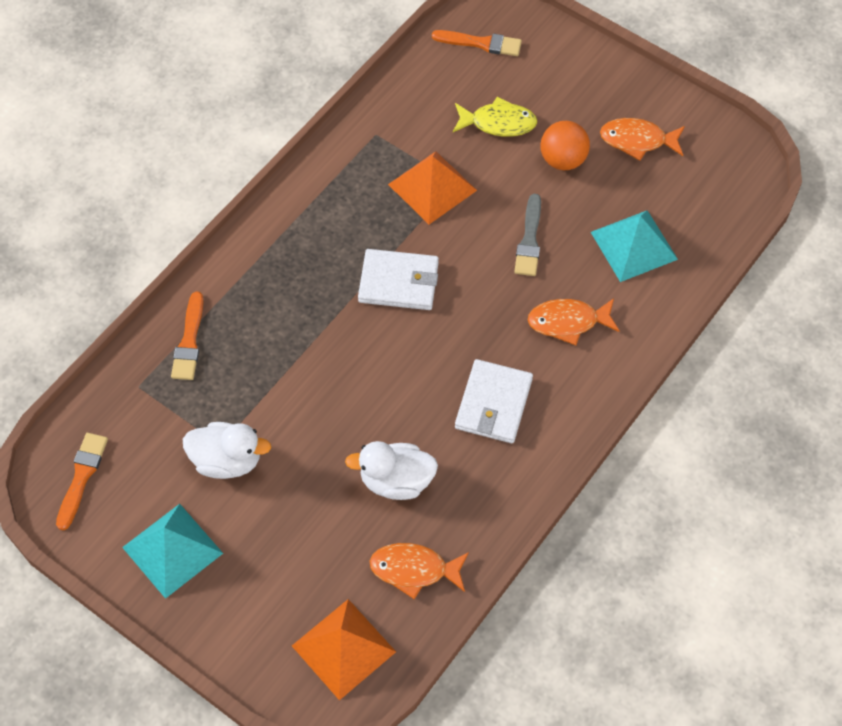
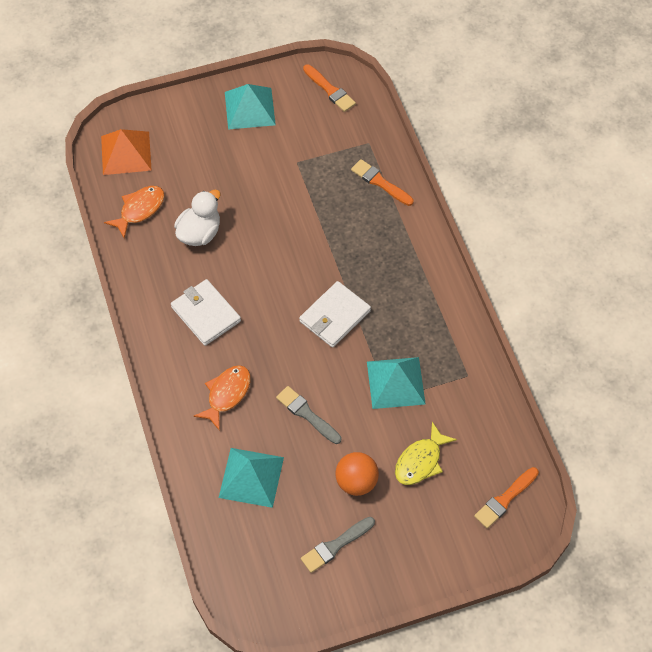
camera: 125 degrees right, 0 degrees up
(227, 461) = (283, 160): white duck -> none
(432, 187) = (396, 382): orange pyramid -> turquoise pyramid
(637, 140) = (335, 545): orange fish -> grey brush

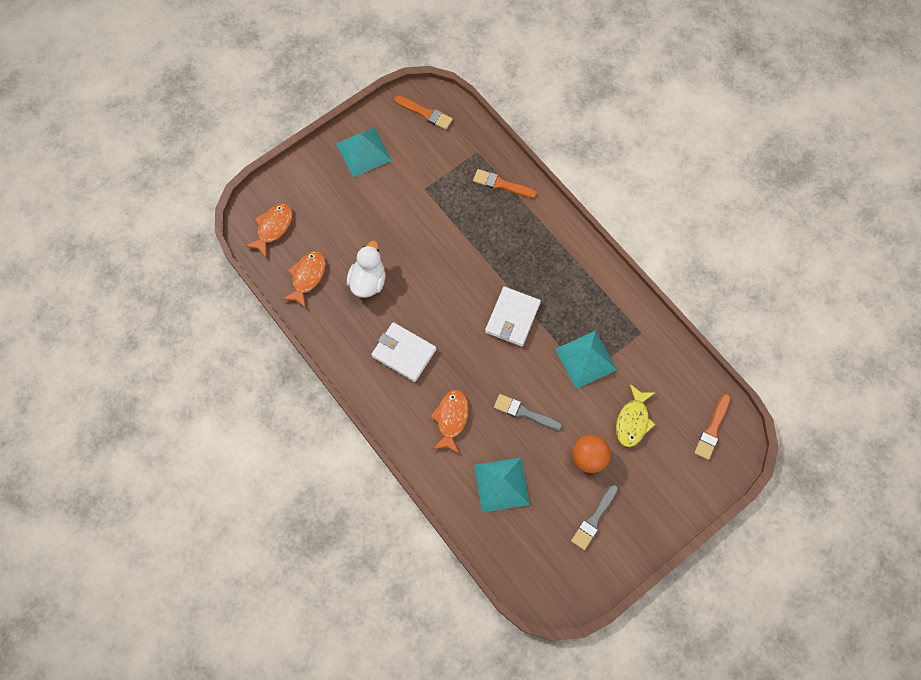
camera: 20 degrees left, 10 degrees up
(126, 153) = (273, 228): orange pyramid -> orange fish

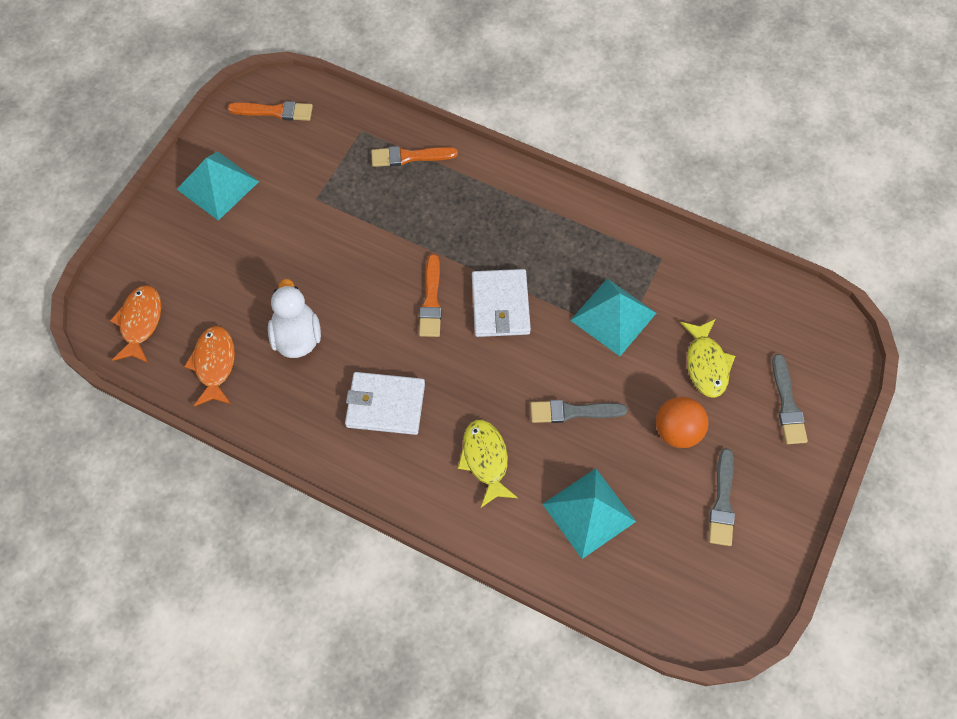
camera: 25 degrees left, 5 degrees down
(451, 419) = (485, 460): orange fish -> yellow fish
(675, 473) = (787, 404): none -> grey brush
(712, 429) = (802, 333): orange brush -> orange brush (431, 301)

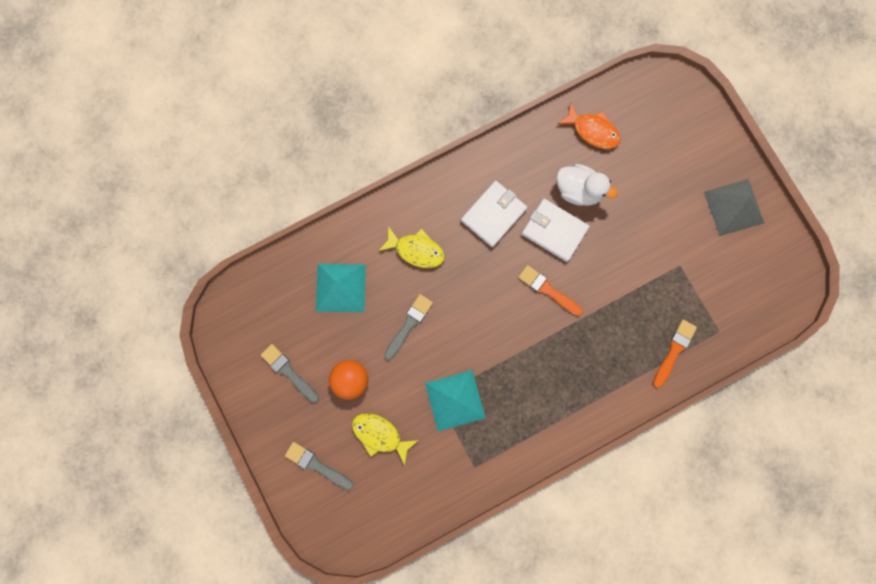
camera: 125 degrees right, 15 degrees up
(140, 322) = (653, 103): orange fish -> none
(217, 185) = (734, 207): turquoise pyramid -> grey pyramid
(275, 111) = (776, 282): orange brush -> none
(500, 305) = (514, 332): white wallet -> white wallet (554, 231)

